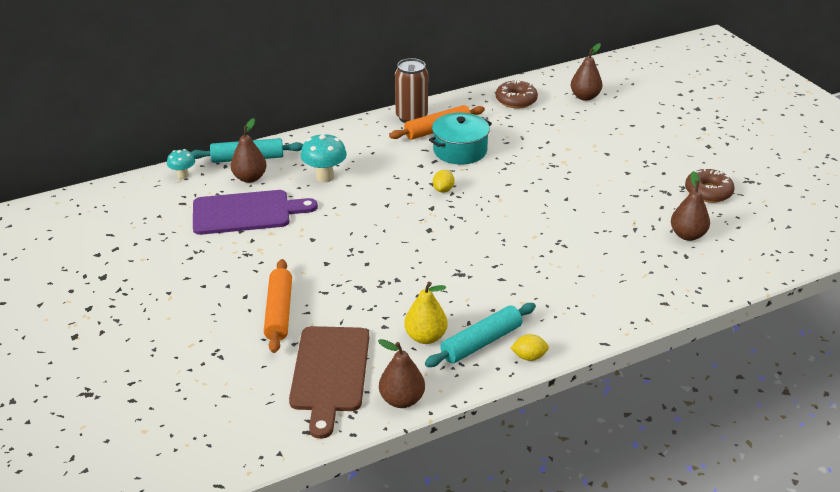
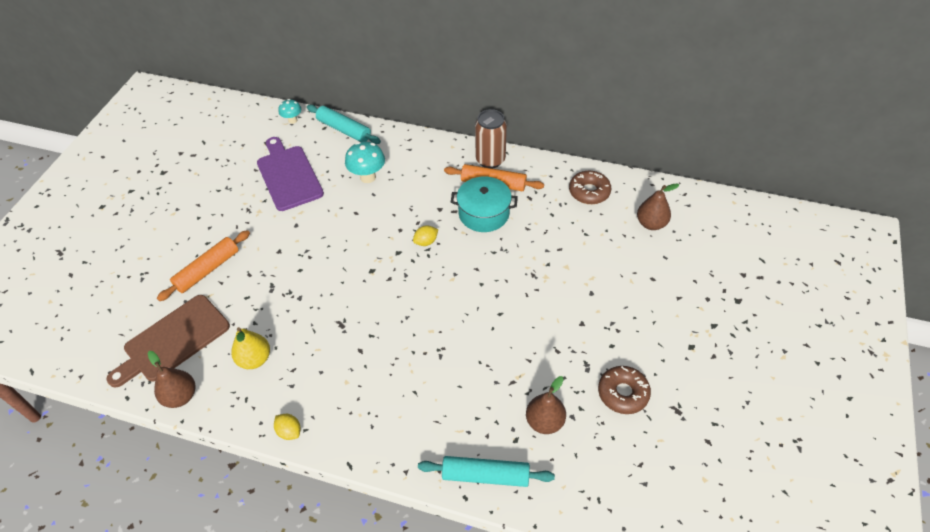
camera: 45 degrees right, 15 degrees up
(246, 212) = (288, 175): purple cutting board -> purple cutting board turned 150 degrees counterclockwise
(250, 178) = (325, 148): brown pear -> none
(481, 342) = (278, 393): turquoise rolling pin -> turquoise rolling pin (485, 475)

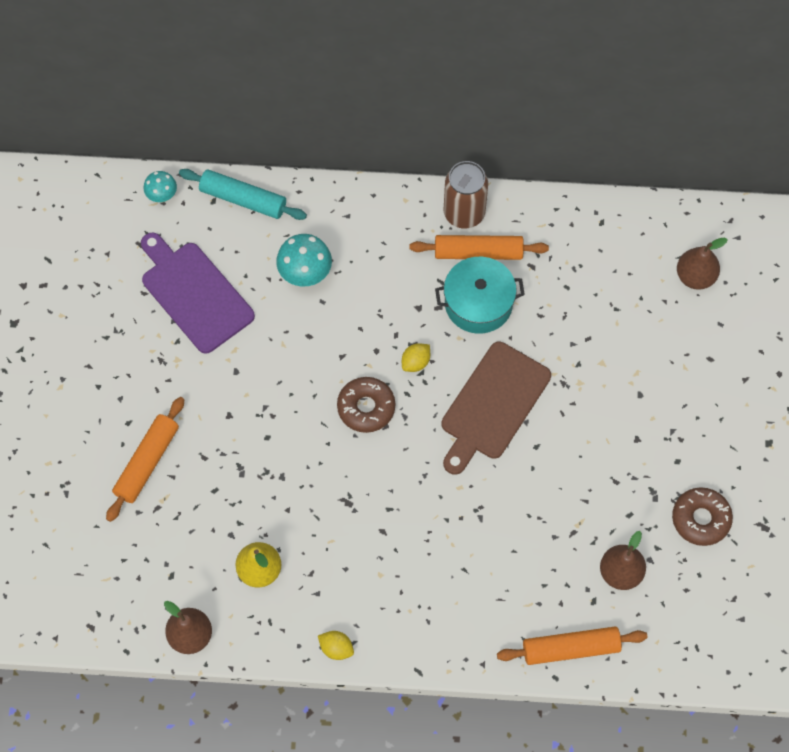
camera: 15 degrees left, 15 degrees up
(173, 340) = (148, 568): brown cutting board -> brown cutting board (493, 405)
(485, 475) = (571, 648): turquoise rolling pin -> orange rolling pin
(589, 192) = (607, 241): brown donut -> brown donut (366, 407)

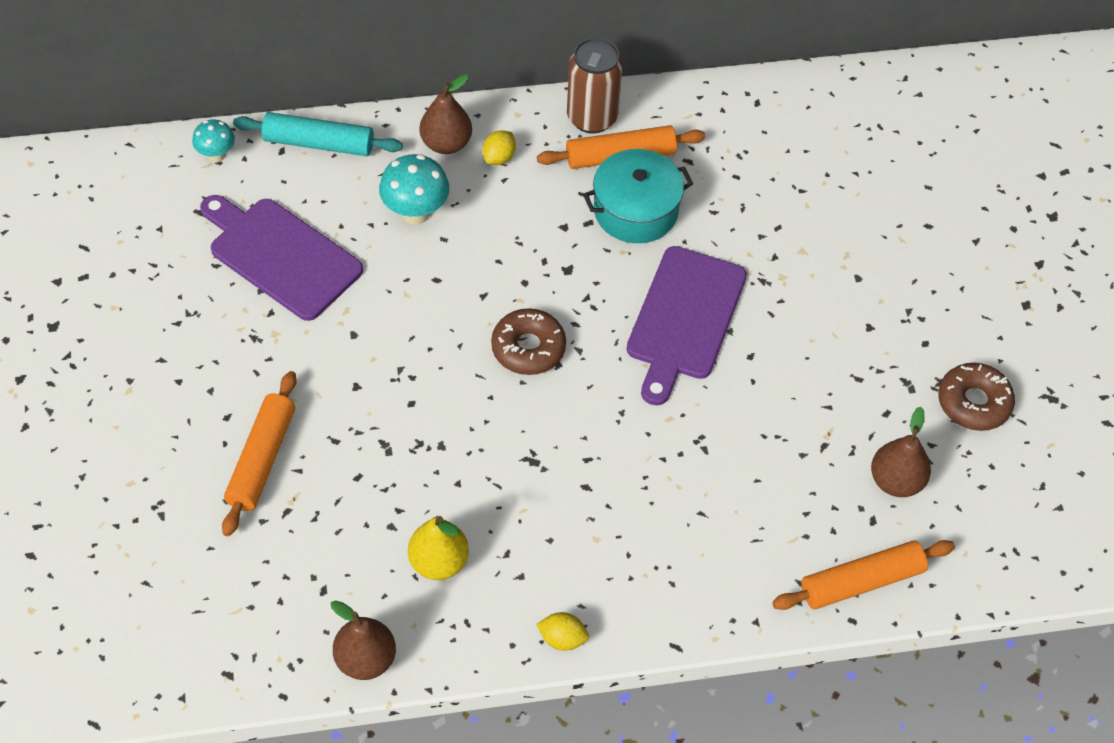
camera: 15 degrees left, 10 degrees down
(415, 362) = (577, 287): yellow lemon -> yellow lemon (499, 157)
(493, 405) = (684, 319): brown cutting board -> purple cutting board
(695, 276) = (883, 142): brown pear -> brown pear (446, 143)

